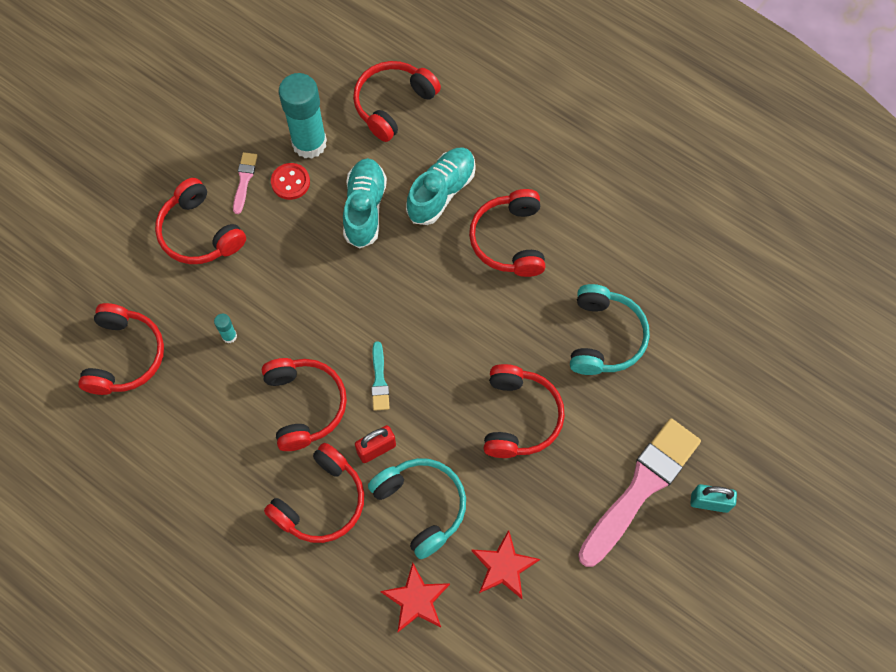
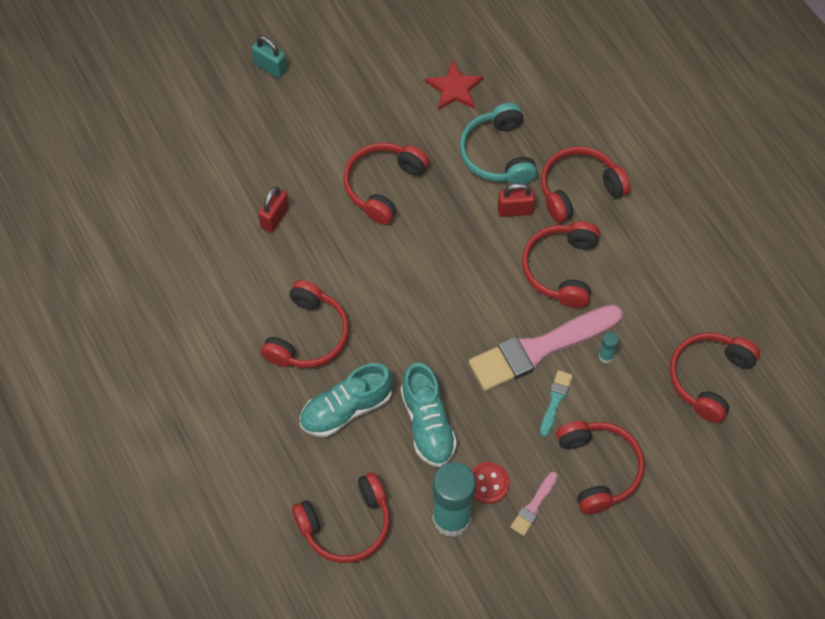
camera: 155 degrees left, 5 degrees down
(365, 209) = (427, 424): turquoise shoe -> turquoise shoe turned 45 degrees counterclockwise
(379, 380) = (487, 263): turquoise brush -> turquoise brush (555, 400)
(416, 599) = (533, 94): red star -> none
(604, 337) = (275, 218): turquoise headphones -> red padlock
(641, 488) = (316, 97): pink brush -> pink brush (540, 349)

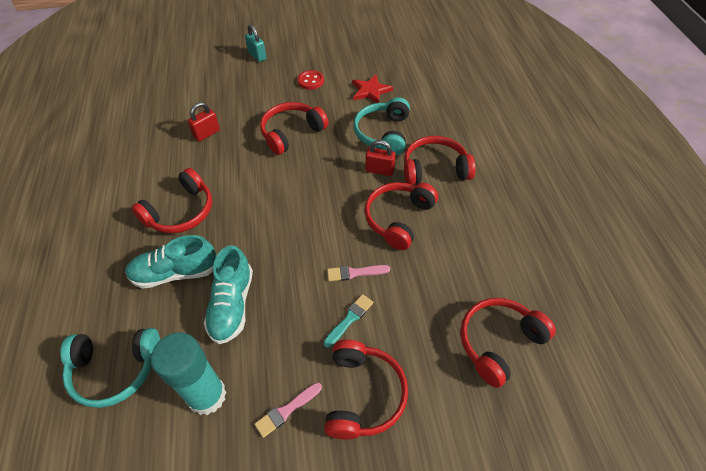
camera: 20 degrees right, 10 degrees down
(346, 524) = (115, 369): red headphones -> turquoise headphones
(488, 483) = (256, 374): red button -> red button (311, 81)
(540, 349) = (355, 273): pink brush -> pink brush, size x0.43
(606, 356) = (409, 295): turquoise glue stick -> none

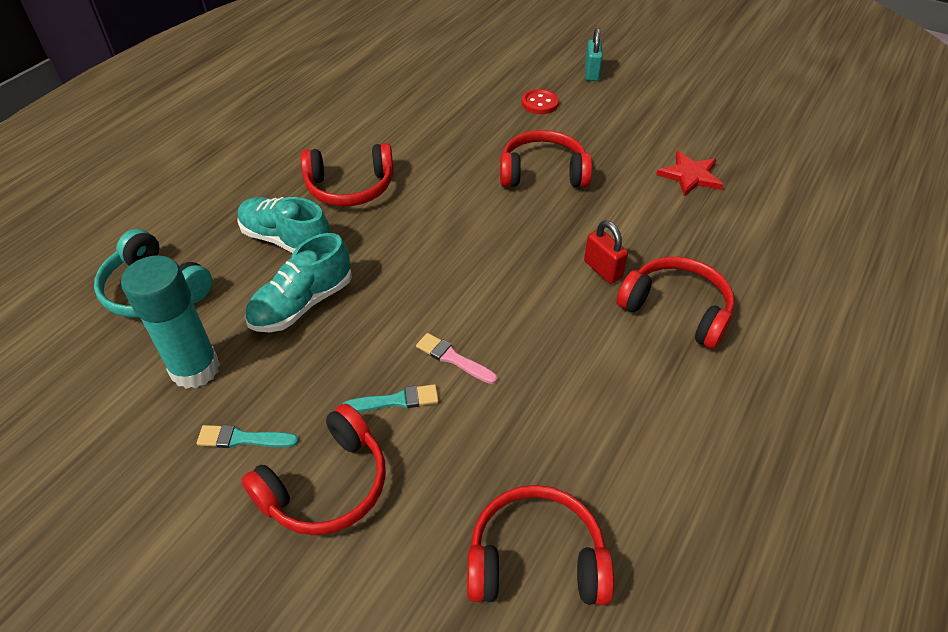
camera: 40 degrees right, 5 degrees down
(207, 134) = (453, 126): red padlock -> none
(286, 410) = (243, 439): pink brush -> turquoise brush
(311, 81) = (626, 129): red button -> red button (540, 103)
(383, 134) = (653, 232): turquoise headphones -> none
(398, 219) = (567, 336): red headphones -> none

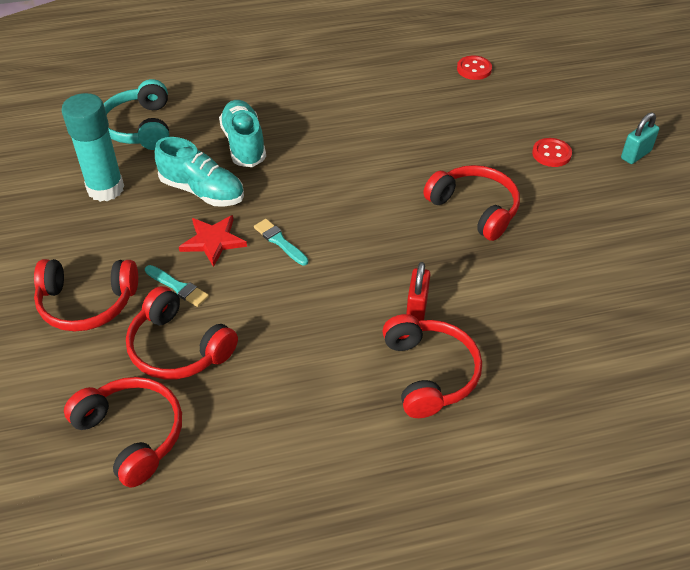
camera: 45 degrees right, 0 degrees up
(243, 439) = (81, 245): turquoise brush -> turquoise brush (279, 241)
(302, 304) = (202, 191): turquoise shoe -> turquoise shoe turned 150 degrees counterclockwise
(350, 187) = (326, 133): red headphones -> red headphones (179, 348)
(403, 74) = (474, 69): none -> red button
(453, 358) = (241, 288): pink brush -> none
(690, 176) = (595, 290): red star -> red star (213, 241)

